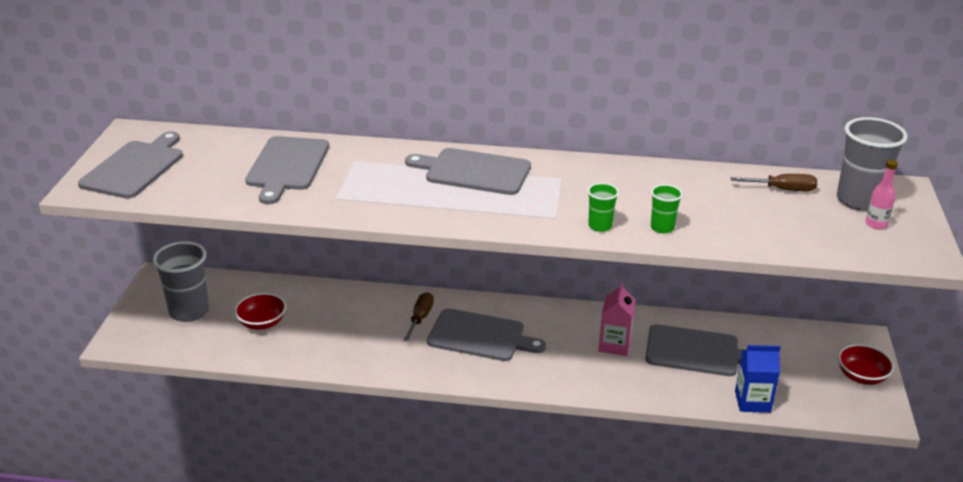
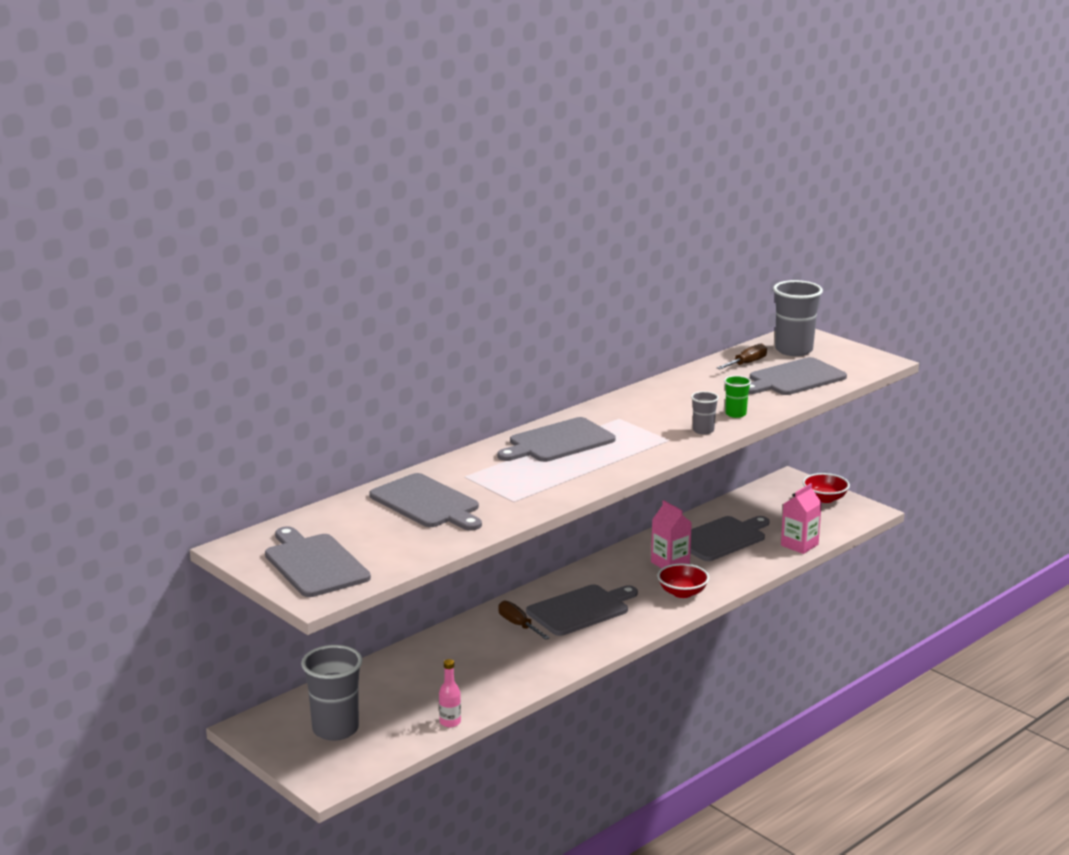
camera: 50 degrees left, 10 degrees down
(262, 323) = (411, 699): red bowl -> red bowl (682, 593)
(600, 226) = (703, 431): green cup -> grey cup
(752, 401) = (799, 545): blue carton -> pink carton
(795, 226) = (794, 378): none -> grey cutting board
(876, 224) = (827, 358): pink bottle -> pink bottle (450, 722)

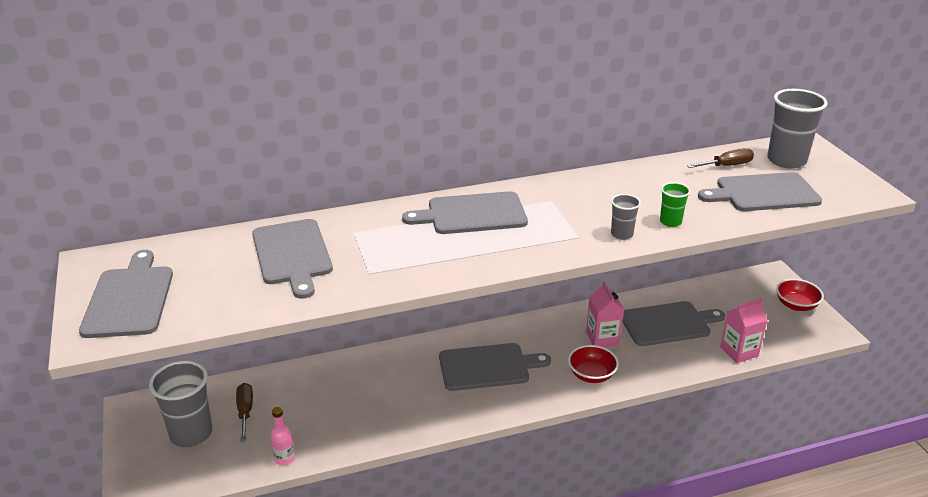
camera: 25 degrees right, 10 degrees up
(518, 625) = (423, 367): brown screwdriver -> brown screwdriver (245, 411)

